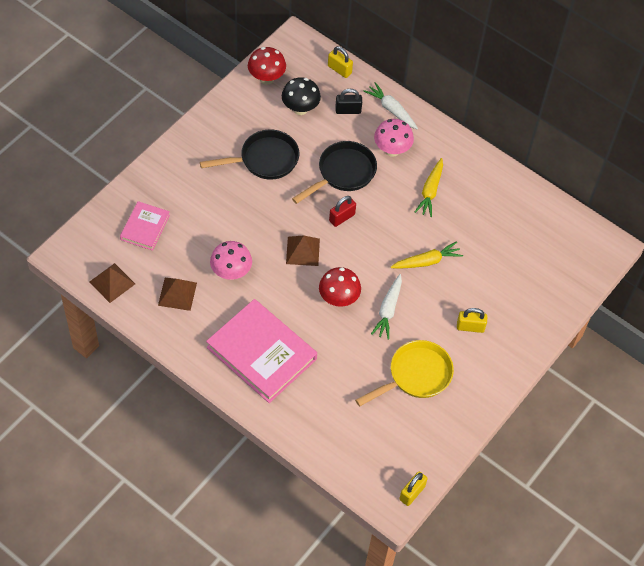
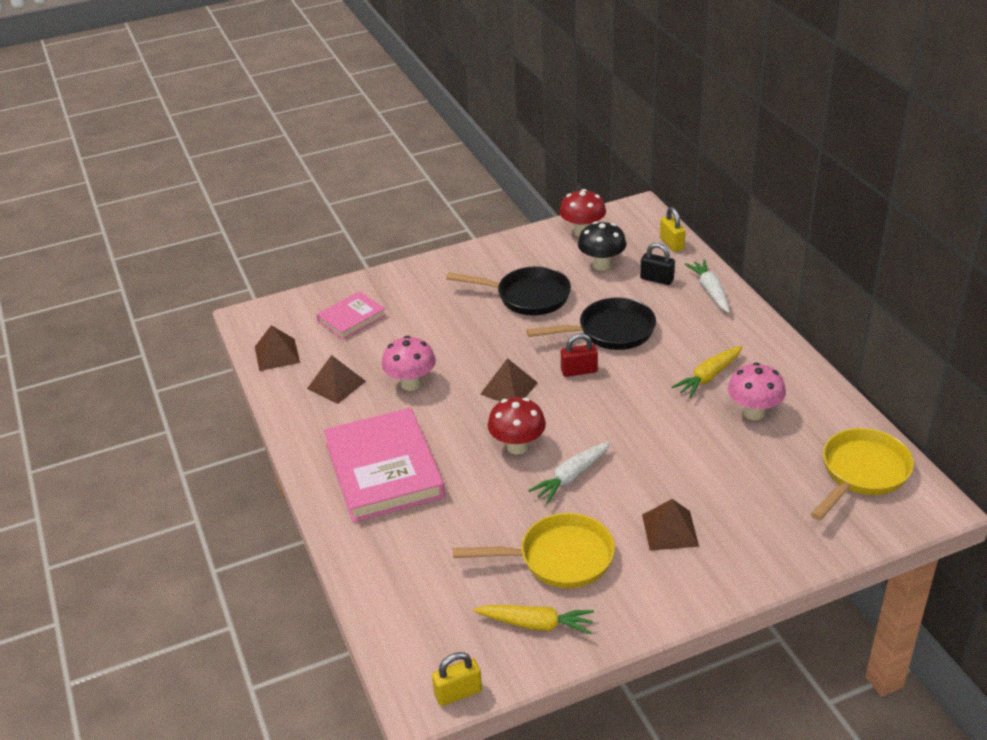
camera: 35 degrees right, 20 degrees down
(392, 150) = (686, 326): pink mushroom -> pink mushroom (754, 412)
(427, 261) = (657, 443): yellow carrot -> yellow carrot (536, 624)
(470, 327) = (670, 530): yellow padlock -> brown pyramid
(560, 237) = (861, 473): none -> yellow pan

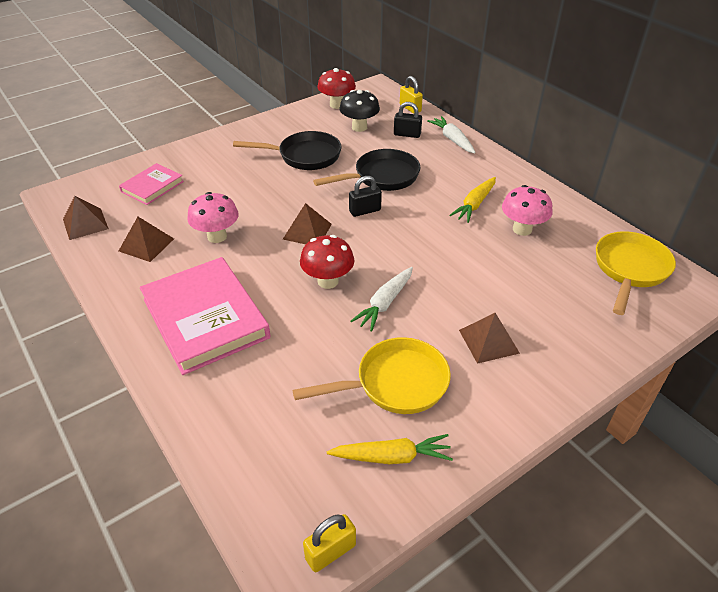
camera: 15 degrees left, 5 degrees up
(579, 371) = (365, 211): red padlock -> black padlock

